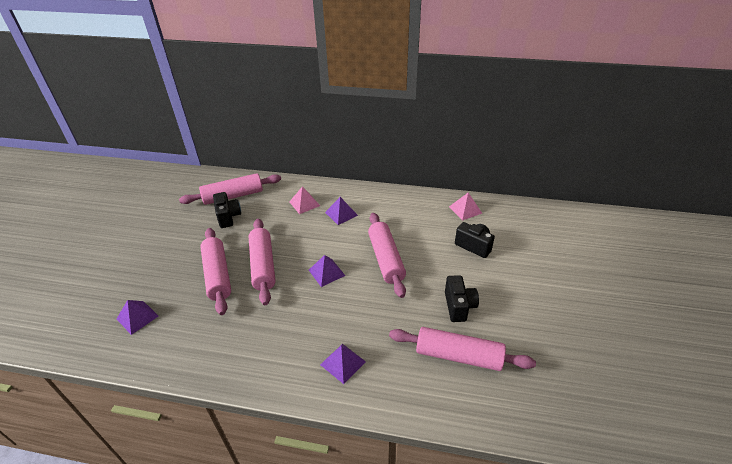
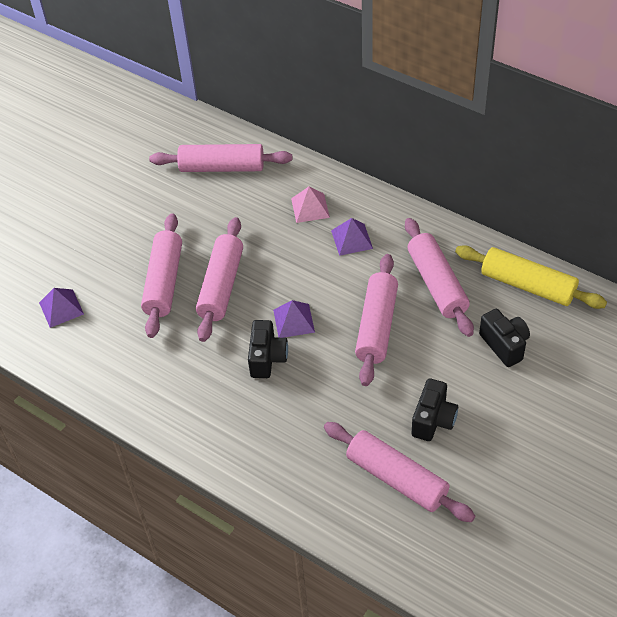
camera: 25 degrees right, 10 degrees up
(228, 217) = (204, 200): black camera -> black camera (267, 358)
(343, 363) = (262, 439): purple pyramid -> none
(410, 224) = (437, 284): none -> pink rolling pin
(465, 209) = (527, 285): pink pyramid -> yellow rolling pin

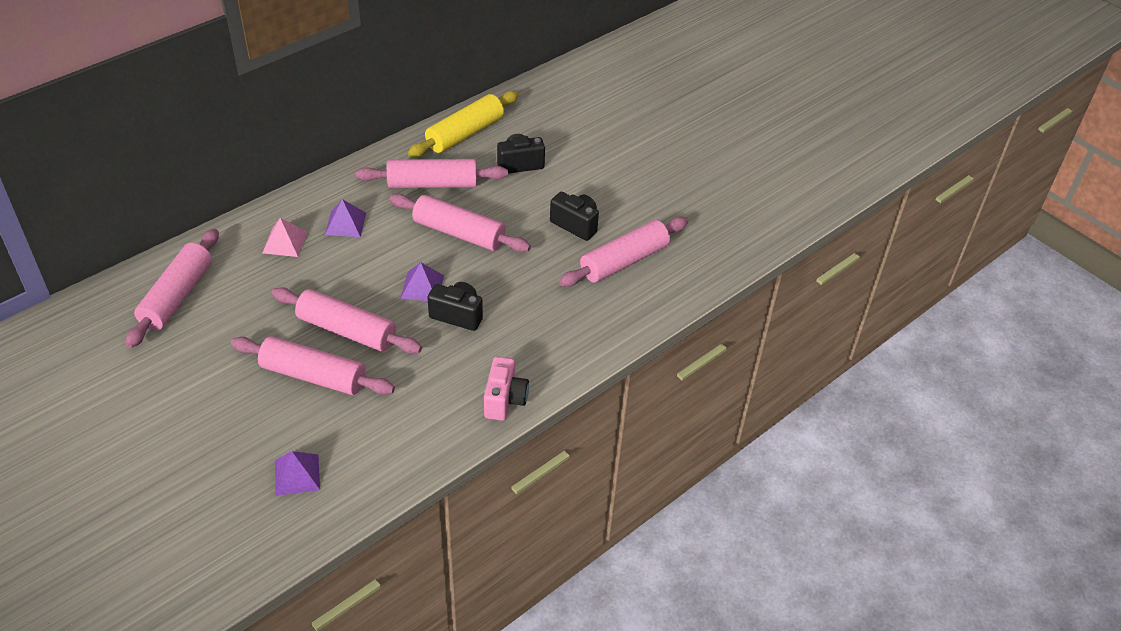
camera: 80 degrees left, 5 degrees down
(175, 425) = (505, 400): none -> pink camera

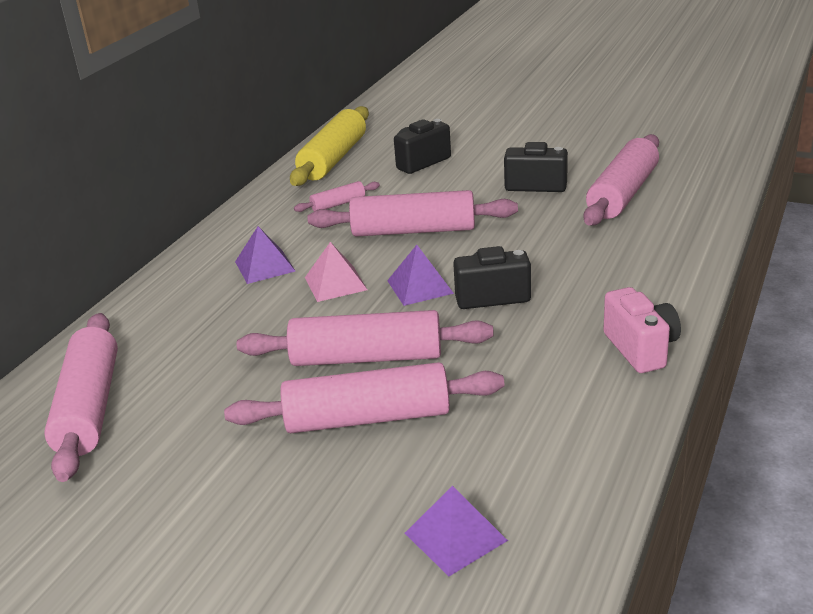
camera: 20 degrees left, 15 degrees down
(285, 242) = (200, 306): pink pyramid -> pink pyramid (335, 283)
(432, 184) = (338, 204): pink rolling pin -> pink rolling pin, size x0.48

